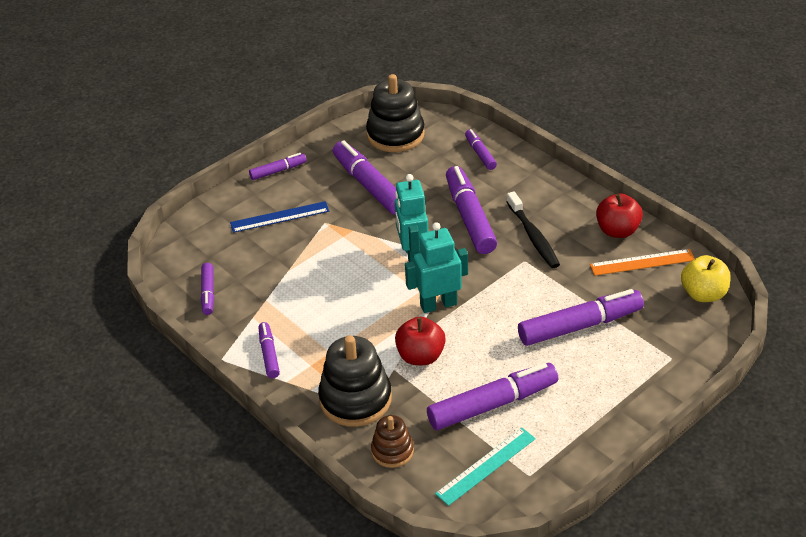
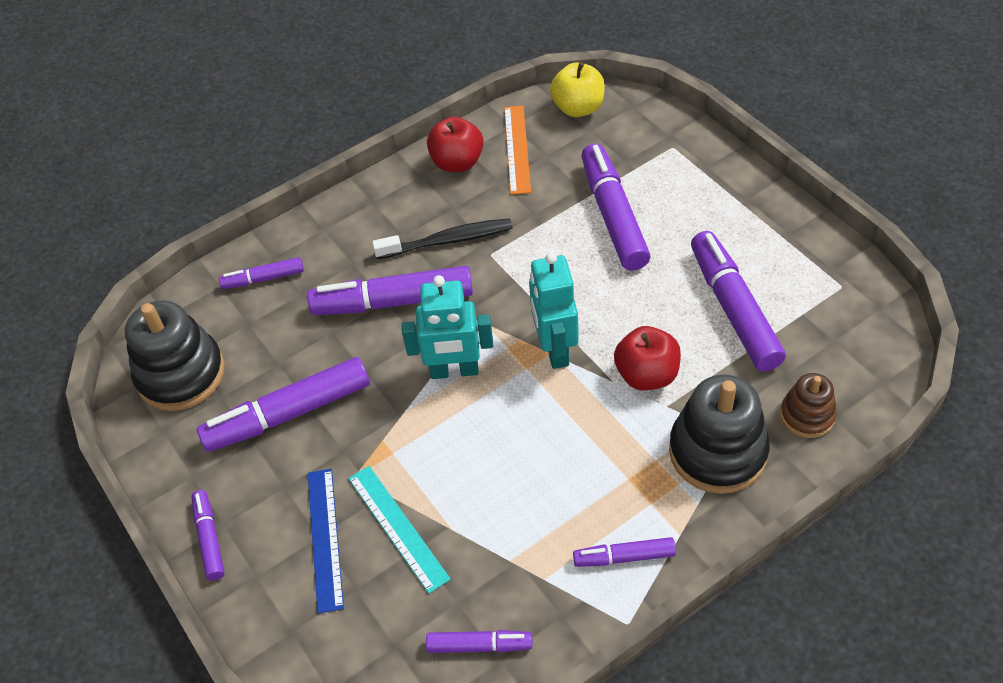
camera: 80 degrees left, 10 degrees up
(486, 466) = (829, 324): turquoise ruler -> turquoise ruler (398, 527)

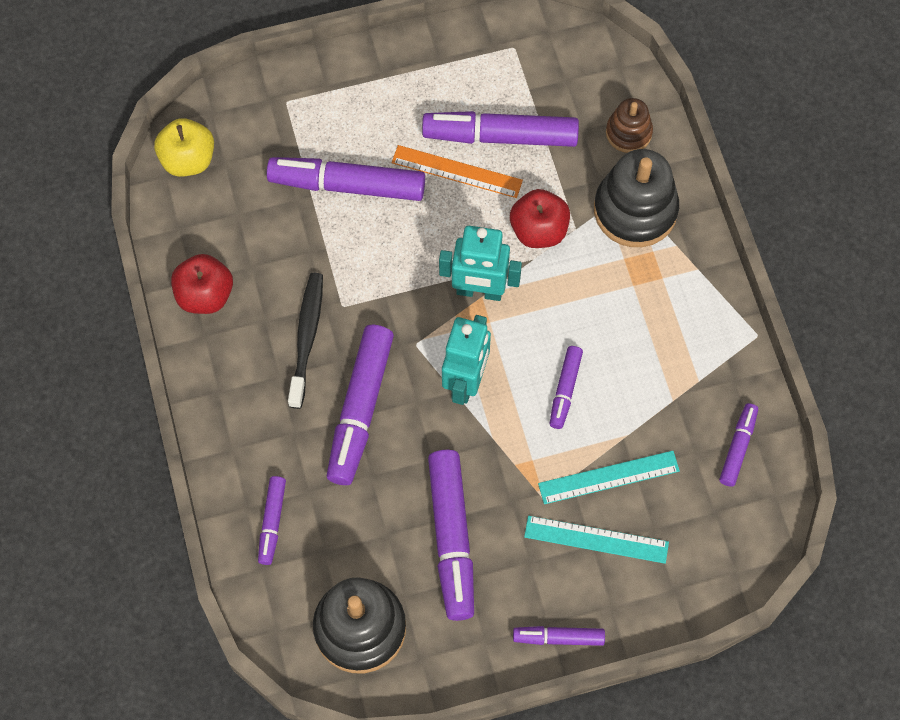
camera: 75 degrees left, 15 degrees up
(324, 538) = (596, 540): blue ruler -> turquoise ruler
(517, 149) = (215, 235): orange ruler -> orange ruler (457, 171)
(624, 557) = (702, 315): purple marker -> purple marker (565, 390)

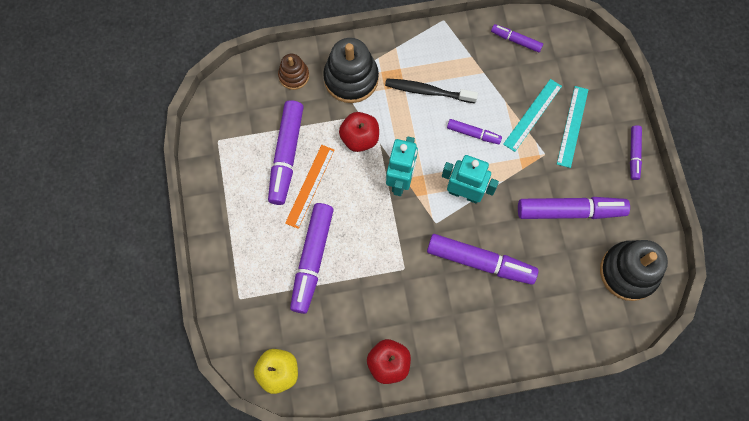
camera: 85 degrees left, 5 degrees up
(272, 522) = (557, 324): purple marker -> none
(307, 337) = (426, 294): black toothbrush -> black toothbrush (428, 91)
(608, 477) = (532, 115): turquoise ruler -> turquoise ruler turned 45 degrees clockwise

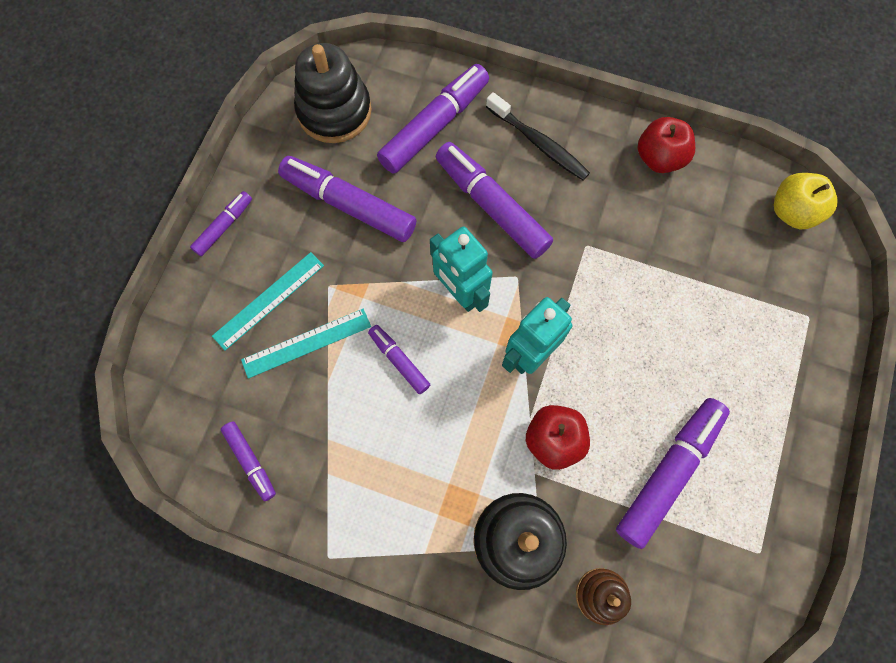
camera: 150 degrees left, 0 degrees up
(310, 186) = (655, 411): orange ruler -> none
(312, 259) = (695, 314): purple marker -> purple marker (434, 126)
(428, 91) = (421, 455): black toothbrush -> black toothbrush (539, 143)

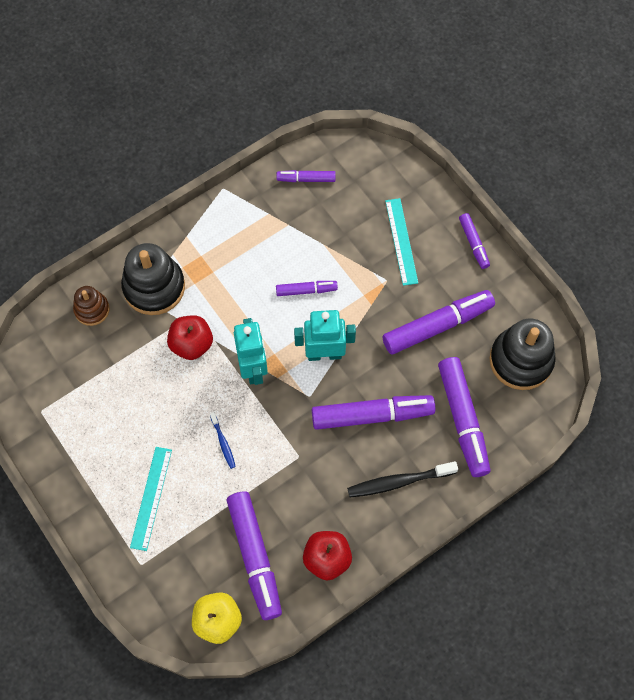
camera: 125 degrees right, 5 degrees down
(306, 343) = (356, 246): turquoise ruler -> turquoise ruler (151, 498)
(631, 326) = (223, 442): none -> blue toothbrush
(668, 472) = (122, 395): purple marker -> purple marker (255, 556)

